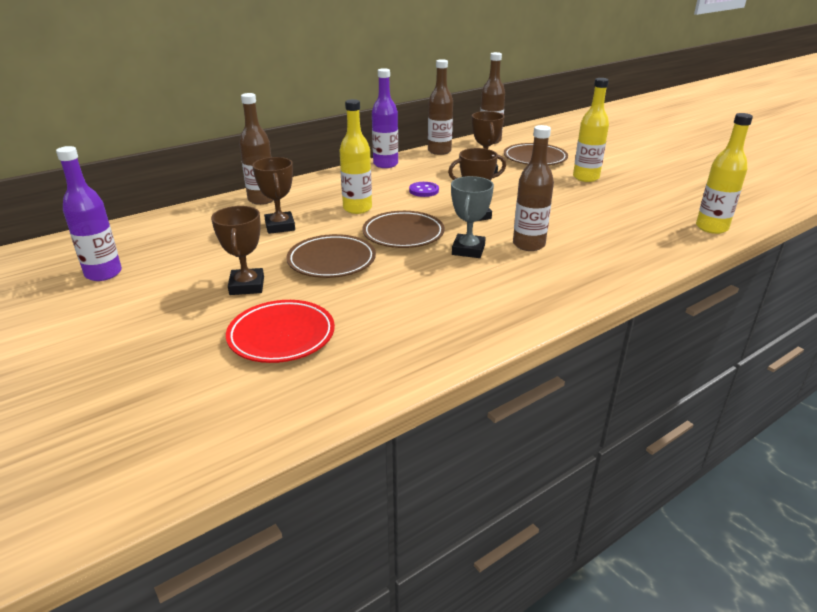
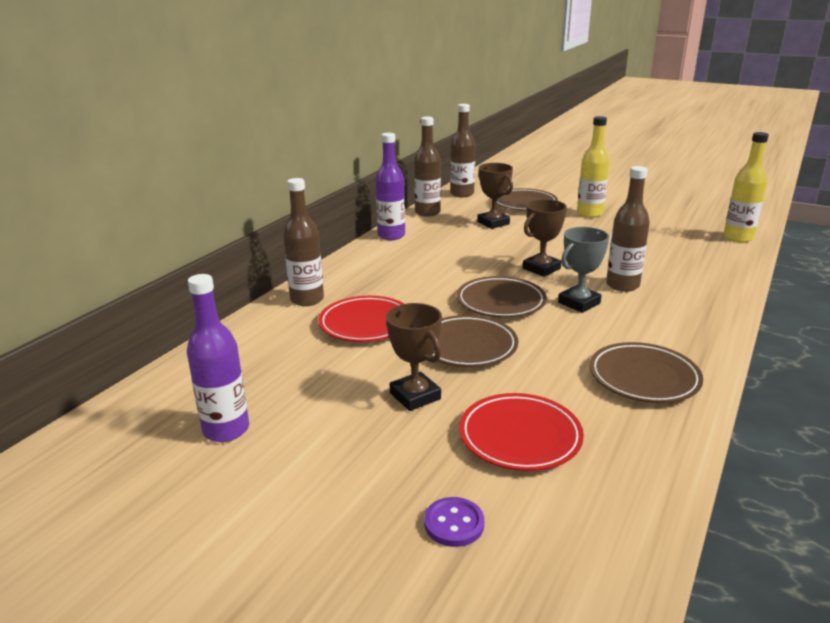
camera: 25 degrees left, 5 degrees down
(280, 226) = (366, 324): brown trophy -> red plate
(357, 208) = (422, 287): yellow bottle -> none
(424, 190) = (464, 254): purple button -> purple button (454, 524)
(440, 322) = (644, 377): none -> brown plate
(468, 250) = (579, 303): grey trophy -> grey trophy turned 60 degrees clockwise

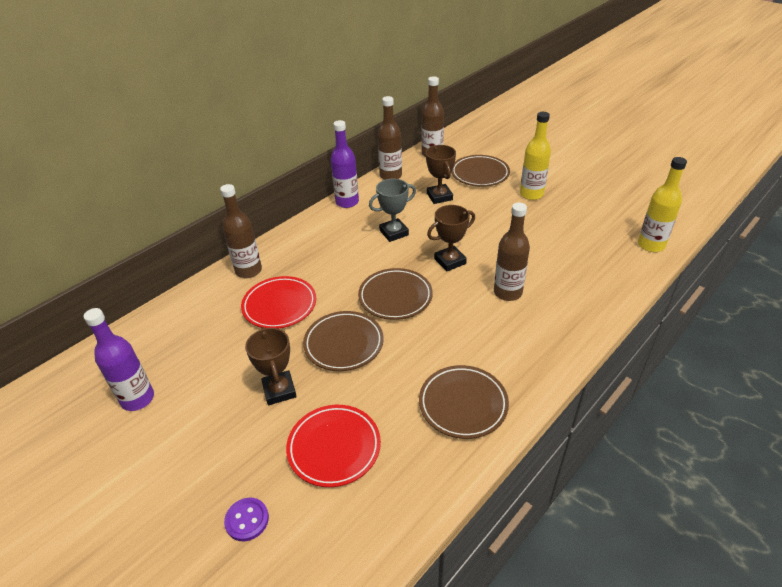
camera: 15 degrees right, 15 degrees up
(579, 303) = (458, 308): grey trophy -> grey trophy (394, 233)

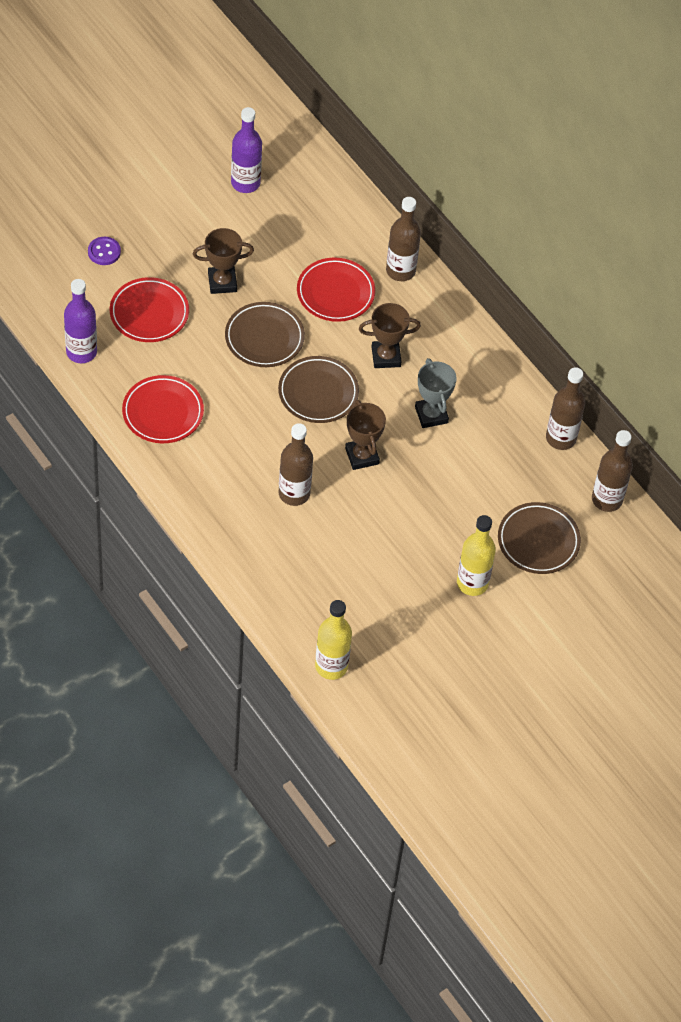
camera: 95 degrees right, 15 degrees up
(347, 202) = (510, 379): purple bottle -> purple bottle (81, 352)
(439, 196) = (495, 480): brown trophy -> brown trophy (386, 357)
(463, 404) = (163, 412): brown plate -> red plate

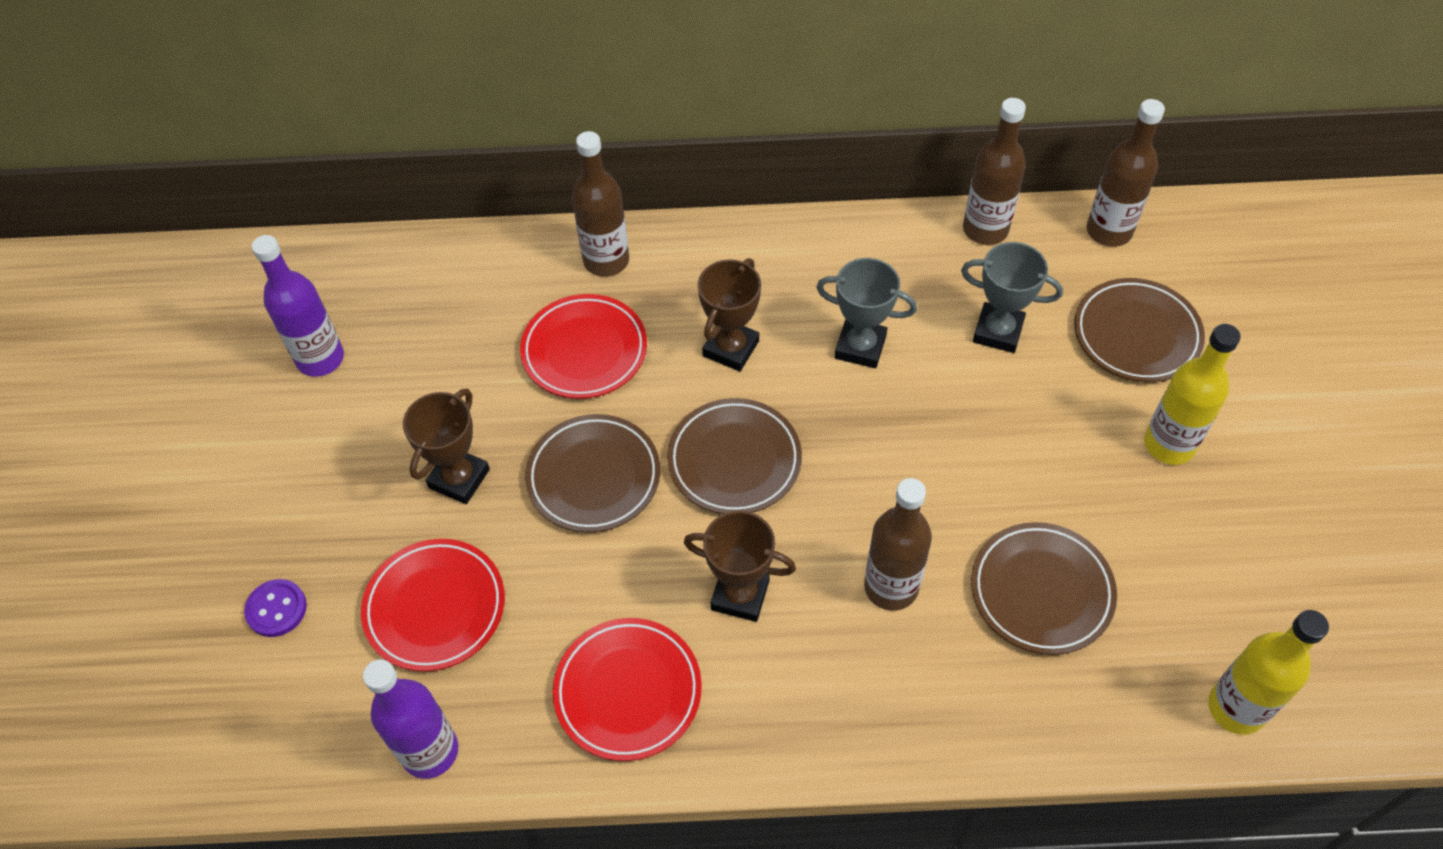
camera: 50 degrees left, 0 degrees up
(338, 559) = (1041, 591): none -> brown plate
(362, 456) = (877, 464): brown trophy -> brown trophy (740, 595)
(490, 474) = (998, 331): none -> grey trophy

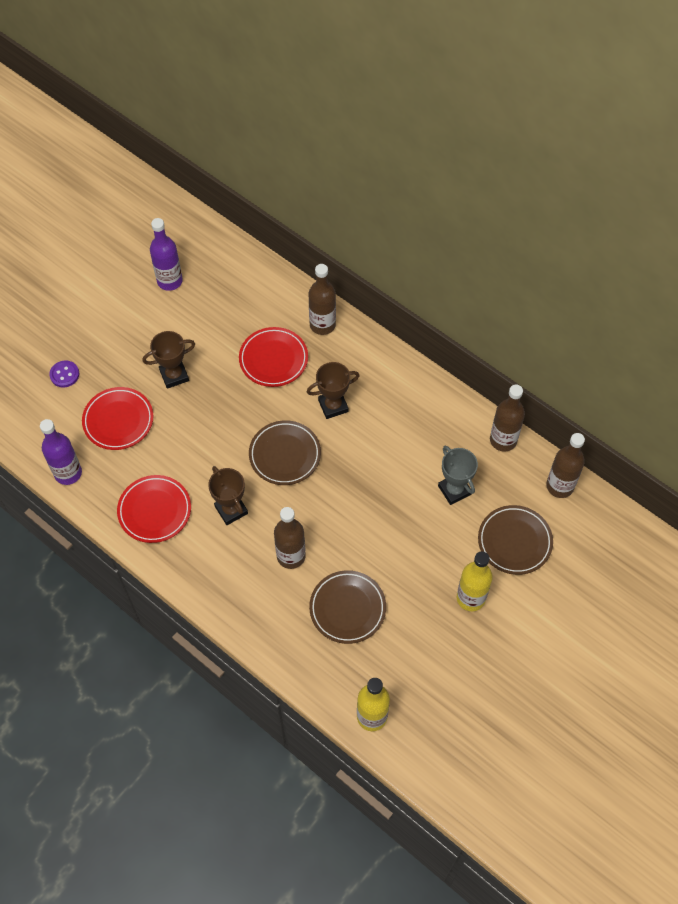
camera: 40 degrees right, 5 degrees up
(594, 477) = (224, 416): brown plate -> none
(860, 347) = (387, 449): grey trophy -> none

